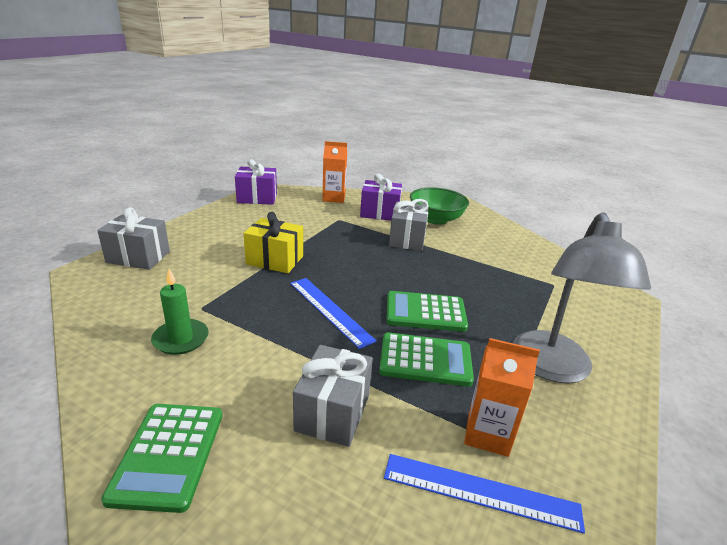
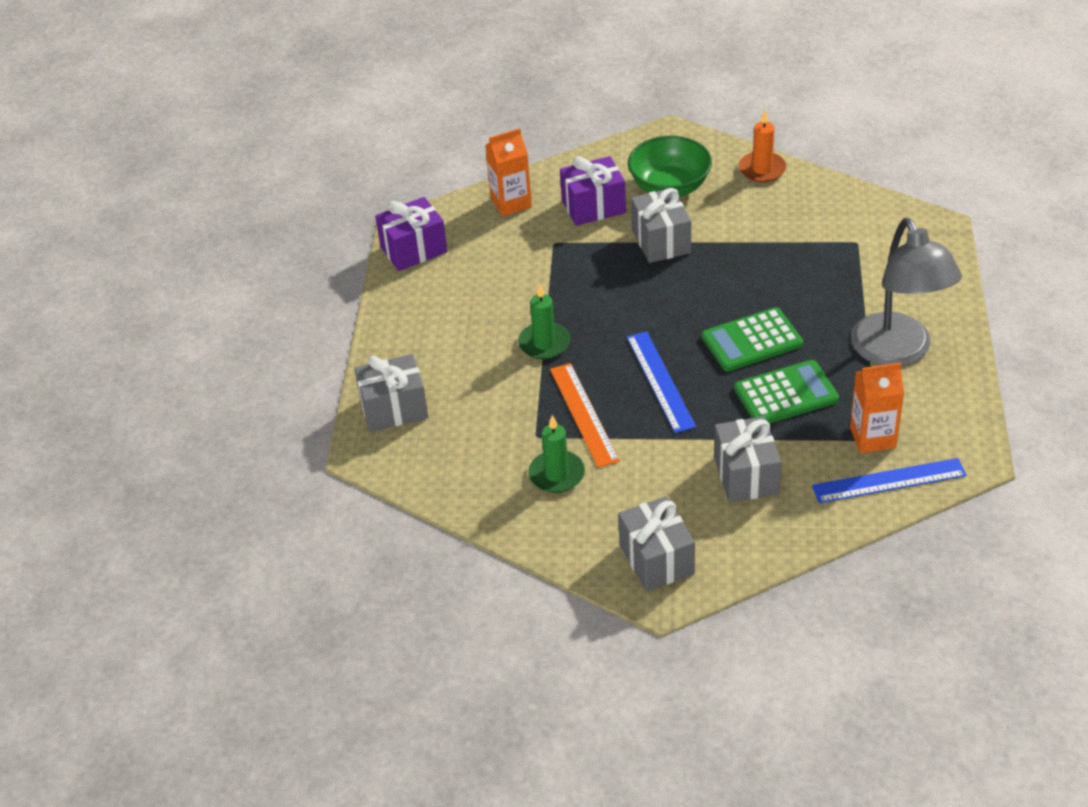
camera: 20 degrees left, 15 degrees up
(168, 455) = (656, 559): green calculator -> grey gift
(251, 308) = (584, 414): none -> orange ruler
(275, 260) = (544, 343): yellow gift -> green candle
(330, 310) = (660, 381): blue ruler -> blue ruler turned 45 degrees clockwise
(504, 230) = (762, 169): none -> orange candle

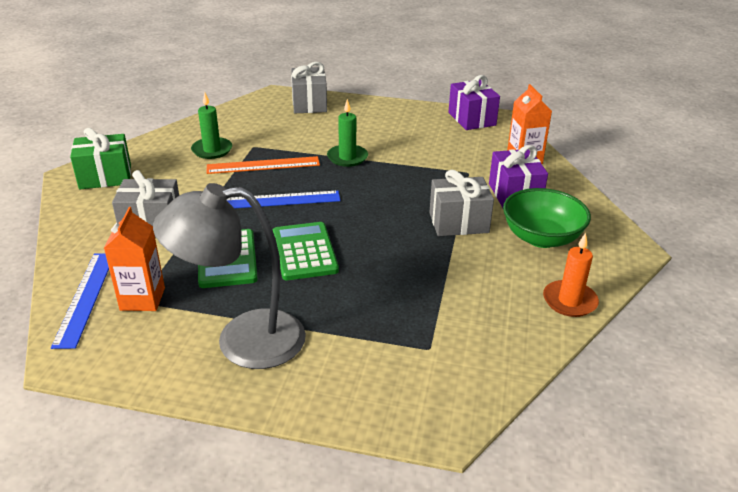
camera: 95 degrees right, 10 degrees down
(656, 559) = (105, 177): grey gift -> green gift

